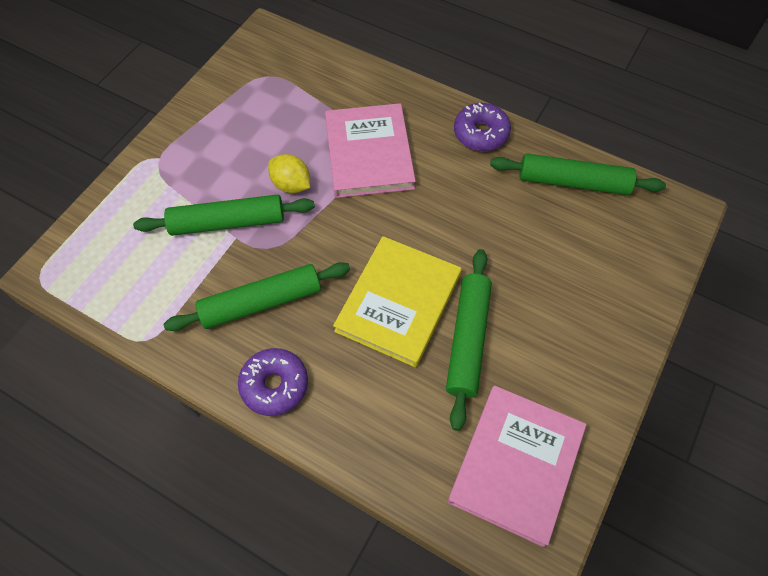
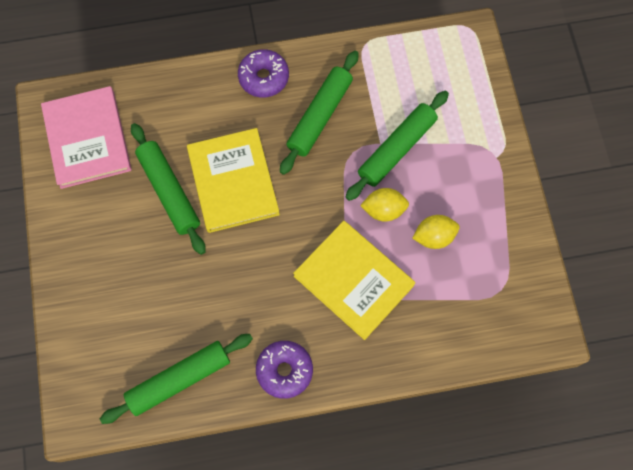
camera: 140 degrees right, 10 degrees up
(274, 139) = (434, 236): none -> yellow lemon
(369, 153) = (353, 280): pink book -> yellow book

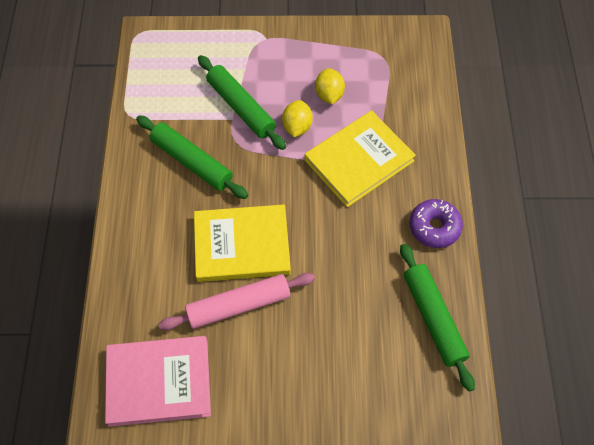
camera: 80 degrees left, 10 degrees down
(169, 191) = (238, 305): green rolling pin -> pink rolling pin
(263, 77) = (137, 203): purple donut -> none

